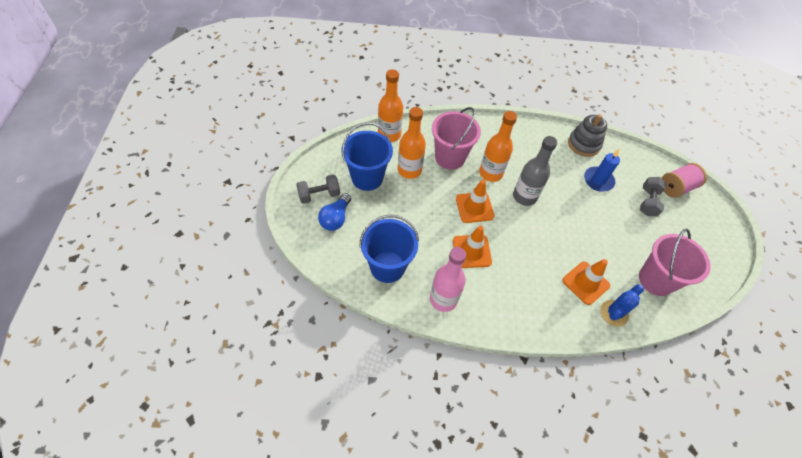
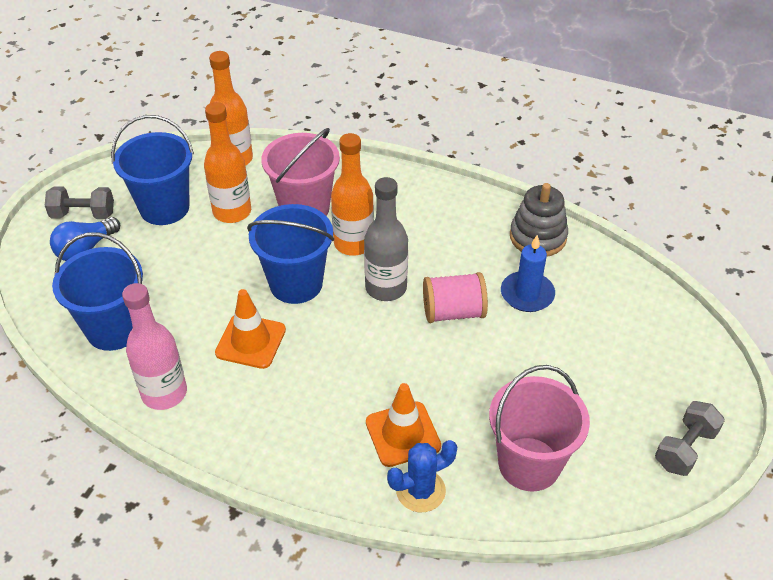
camera: 25 degrees right, 10 degrees down
(474, 207) = (296, 283): orange traffic cone -> blue bucket
(648, 202) = (595, 346): grey dumbbell -> grey dumbbell (685, 448)
(676, 187) = (663, 337): pink spool -> pink spool (453, 312)

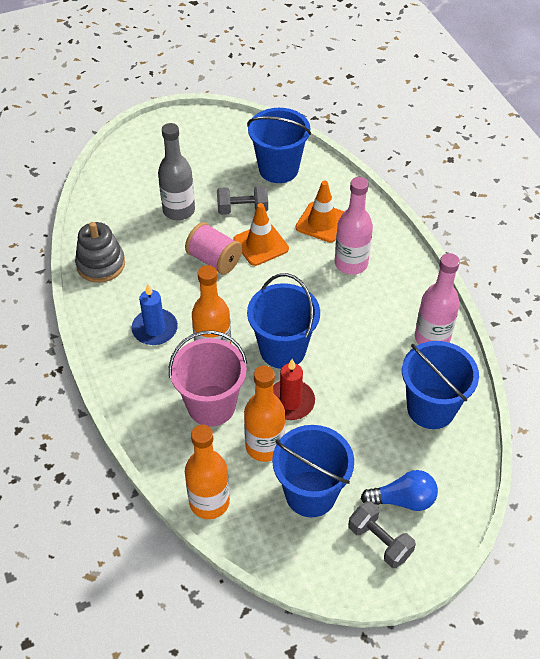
camera: 135 degrees left, 5 degrees up
(245, 252) = (290, 402): none -> red candle
(250, 341) = (350, 332): orange traffic cone -> orange traffic cone (261, 244)
(321, 410) = (351, 263): none -> pink bottle
(386, 288) = (232, 303): grey bottle -> grey bottle (179, 210)
(420, 490) = (343, 194): blue cactus -> none
(527, 294) = (160, 238): blue candle -> blue candle (155, 329)
(529, 464) = (278, 169): pink bucket -> blue bucket
(685, 448) = (201, 126): grey dumbbell -> grey dumbbell (242, 209)

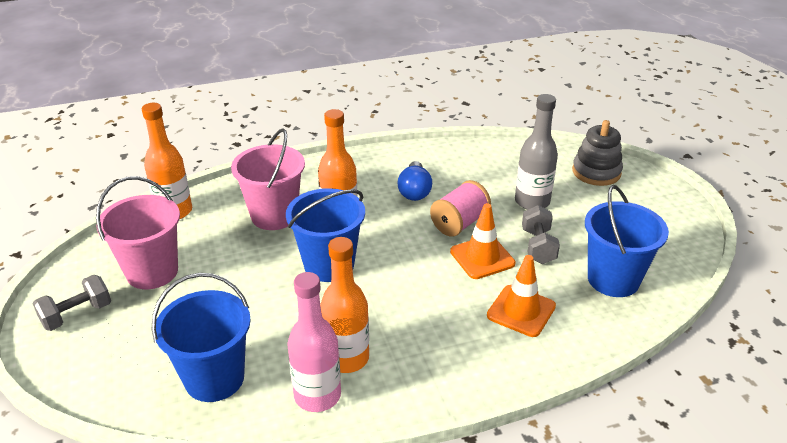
camera: 95 degrees right, 15 degrees down
(101, 264) = (456, 156): grey stacking toy -> grey stacking toy (596, 172)
(155, 329) = (372, 185): blue candle -> none
(264, 446) = (217, 246): orange bottle -> orange bottle (346, 358)
(290, 402) = (261, 266): red candle -> none
(310, 494) = (152, 272): blue bucket -> pink bucket
(351, 263) = (450, 331): pink bottle -> none
(403, 500) = (112, 338): blue light bulb -> blue light bulb (414, 191)

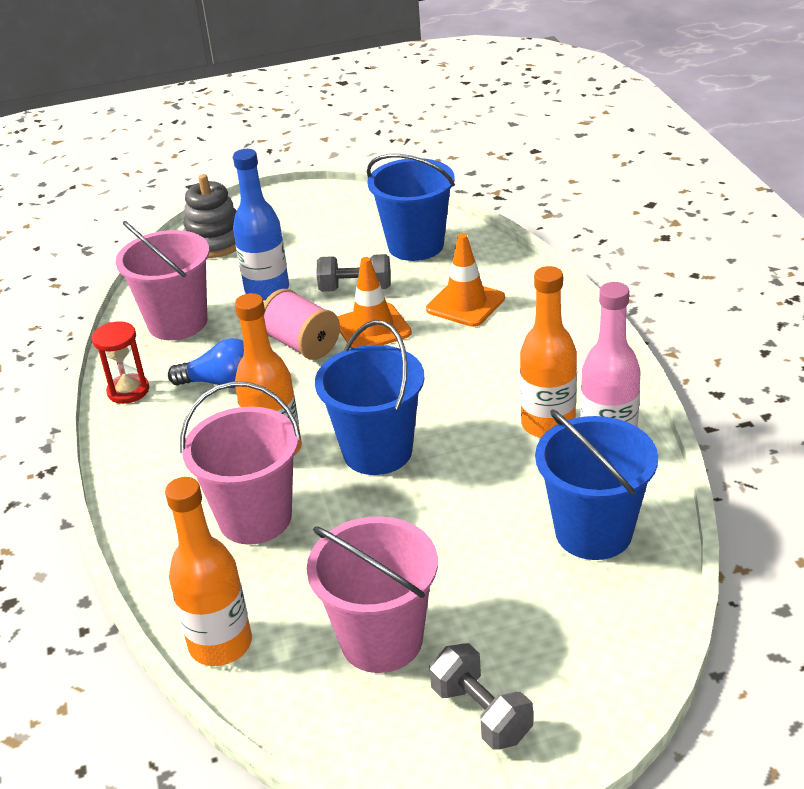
camera: 85 degrees left, 0 degrees up
(408, 155) = (128, 391): none -> red hourglass
(486, 166) = (177, 323): none -> pink bucket
(532, 202) = (267, 290): grey bottle -> blue bottle

